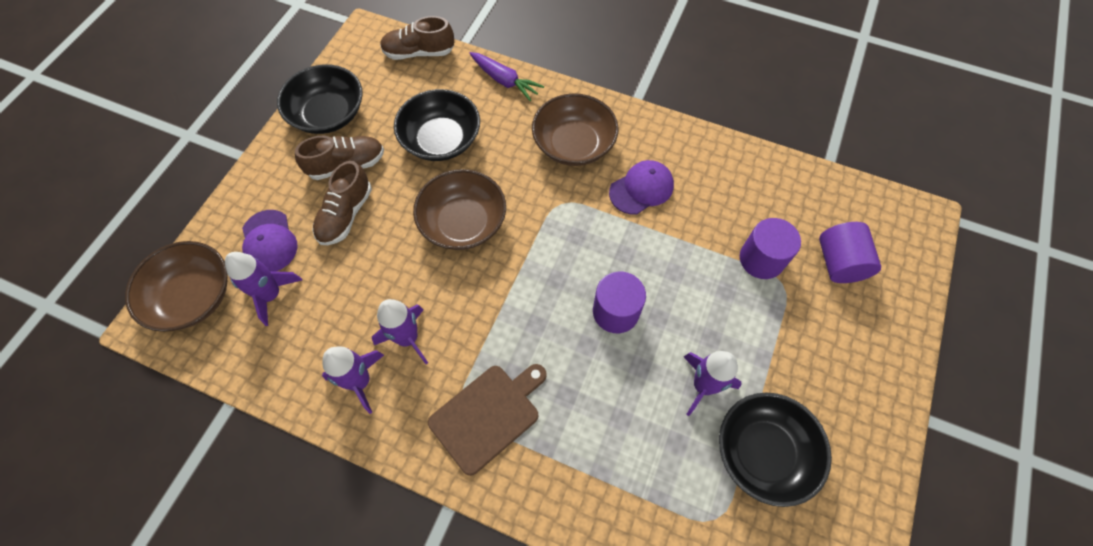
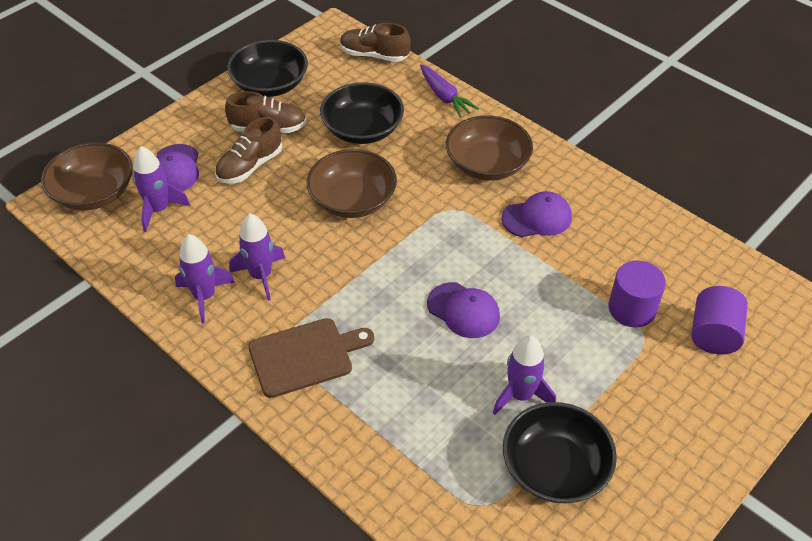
camera: 20 degrees right, 15 degrees down
(615, 311) = (463, 310): purple cylinder -> purple cap

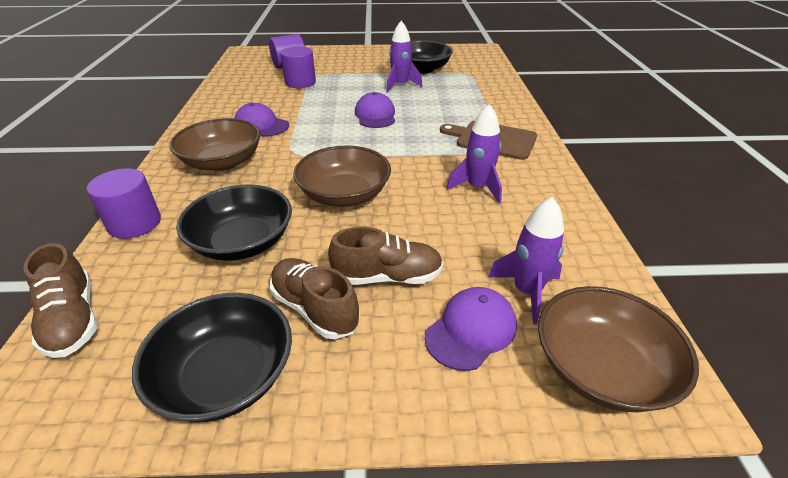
camera: 135 degrees left, 10 degrees down
(204, 296) = (535, 198): purple rocket -> none
(444, 97) = (135, 223): purple carrot -> purple cylinder

